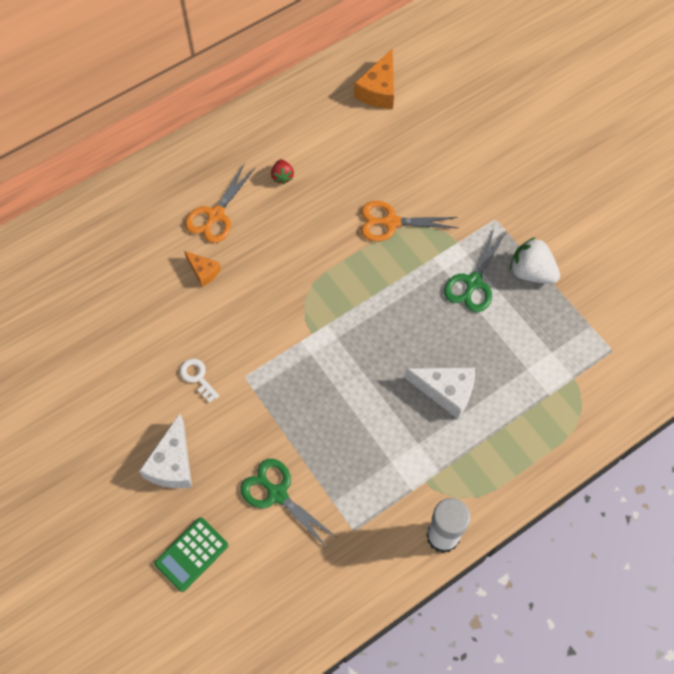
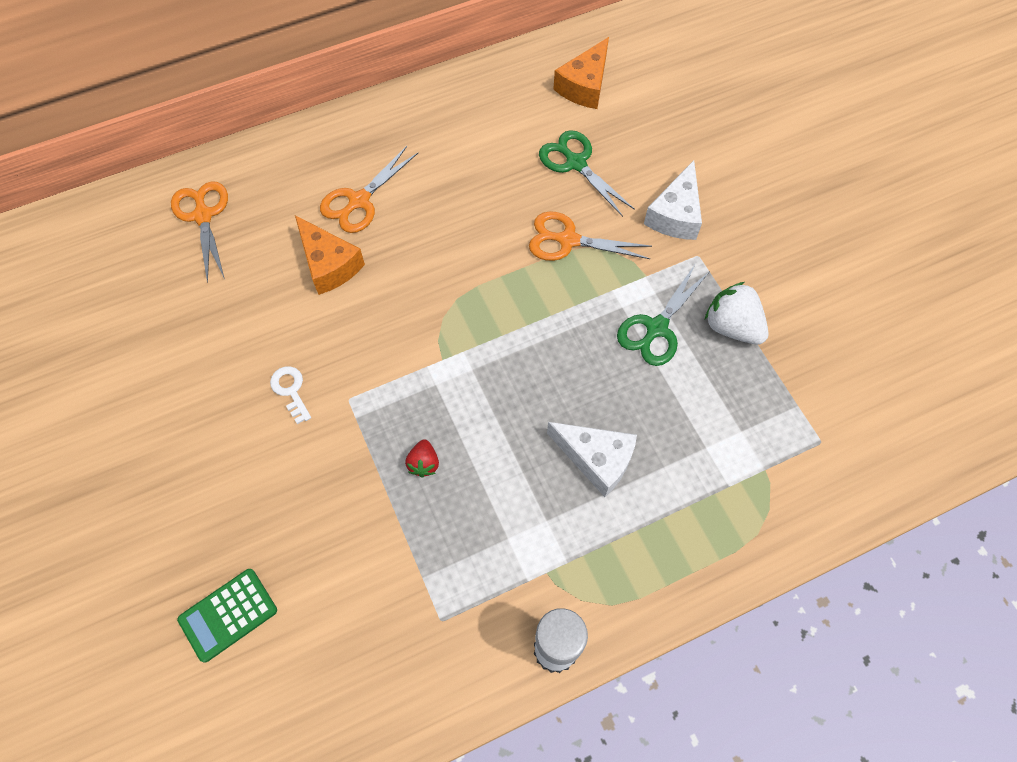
camera: 10 degrees right, 0 degrees up
(90, 247) = (203, 216): none -> orange scissors
(172, 463) = (234, 493): white cheese -> white cheese (675, 215)
(203, 271) = (329, 264): orange cheese -> orange cheese, size x1.67
(277, 494) = (354, 555): green scissors -> green scissors (576, 163)
(282, 176) = (448, 168): red strawberry -> red strawberry (423, 463)

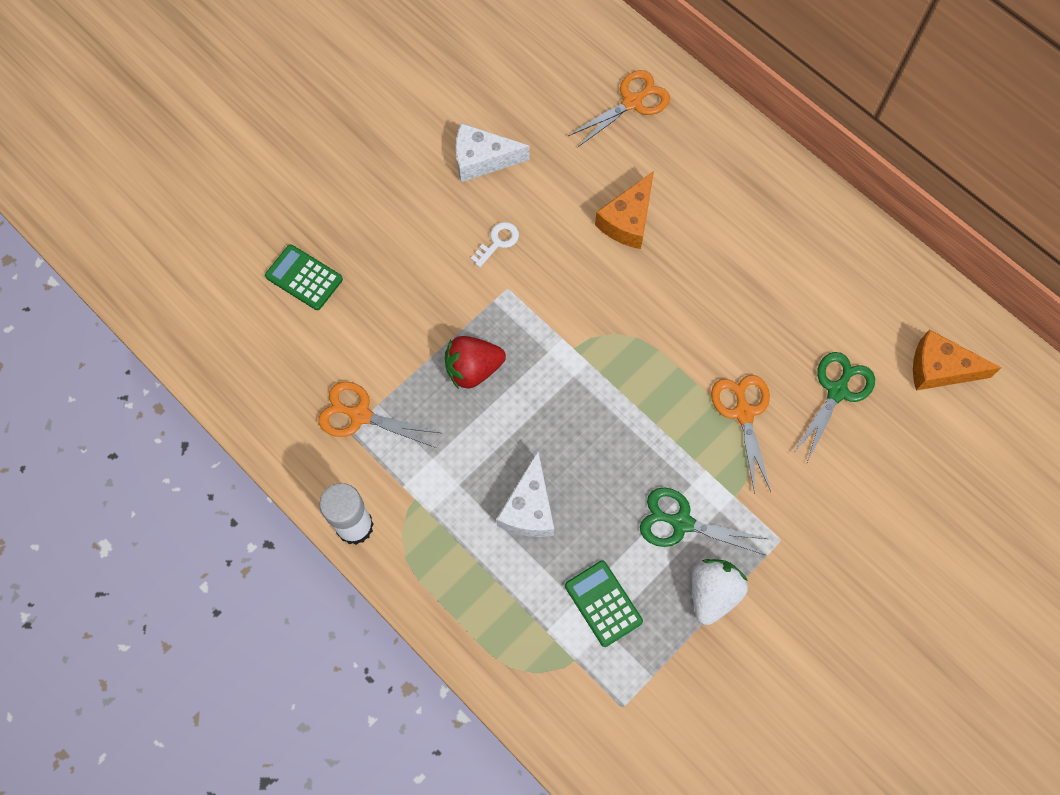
camera: 70 degrees right, 5 degrees up
(359, 201) = (704, 218): orange scissors -> orange scissors (360, 415)
(423, 463) = (473, 369): red strawberry -> red strawberry, size x1.79
(675, 215) = (819, 505): white cheese -> white cheese (482, 160)
(715, 424) = (603, 603): none -> green calculator

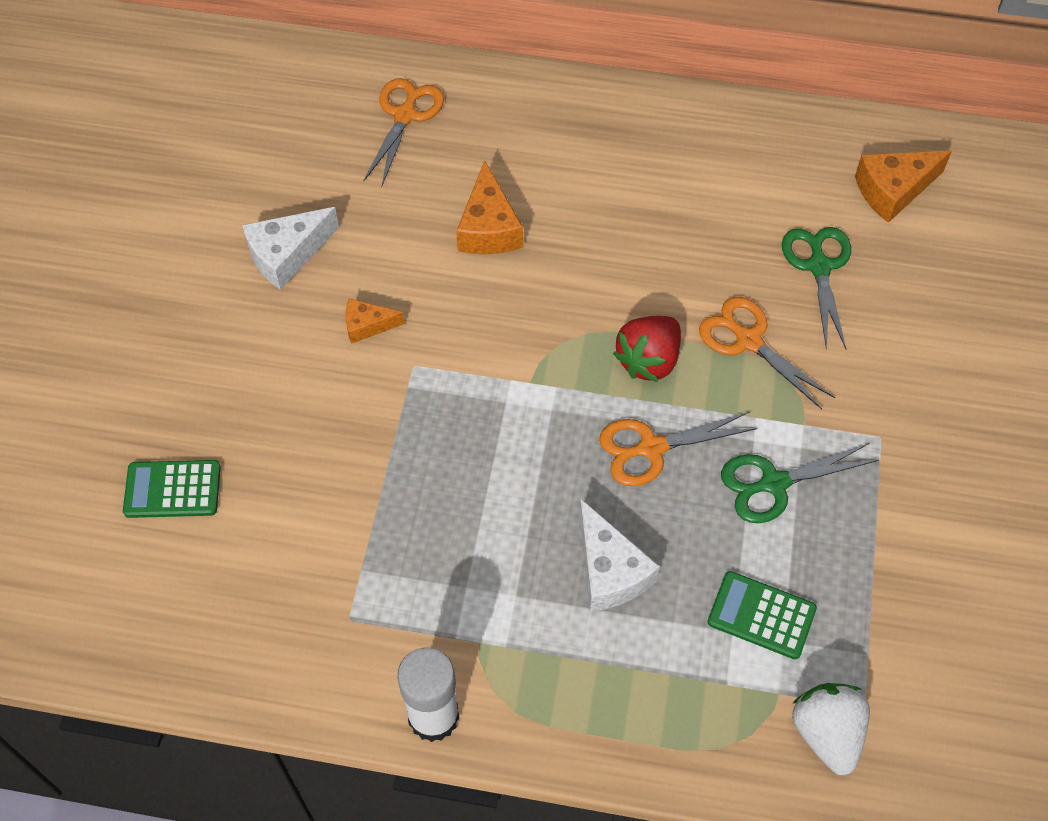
camera: 35 degrees left, 10 degrees down
(360, 415) = (349, 594): orange scissors -> orange scissors (652, 448)
(473, 369) = (439, 468): red strawberry -> red strawberry (648, 360)
(498, 242) = (367, 326): white key -> orange cheese
(713, 593) = (859, 531): white strawberry -> white strawberry (827, 733)

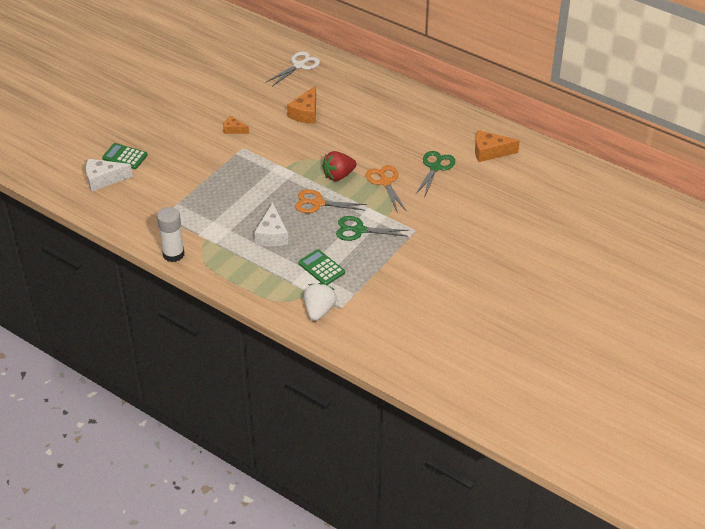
camera: 25 degrees right, 15 degrees down
(287, 255) = (218, 97): white cheese -> white cheese (103, 179)
(405, 115) = (299, 65): orange scissors -> white scissors

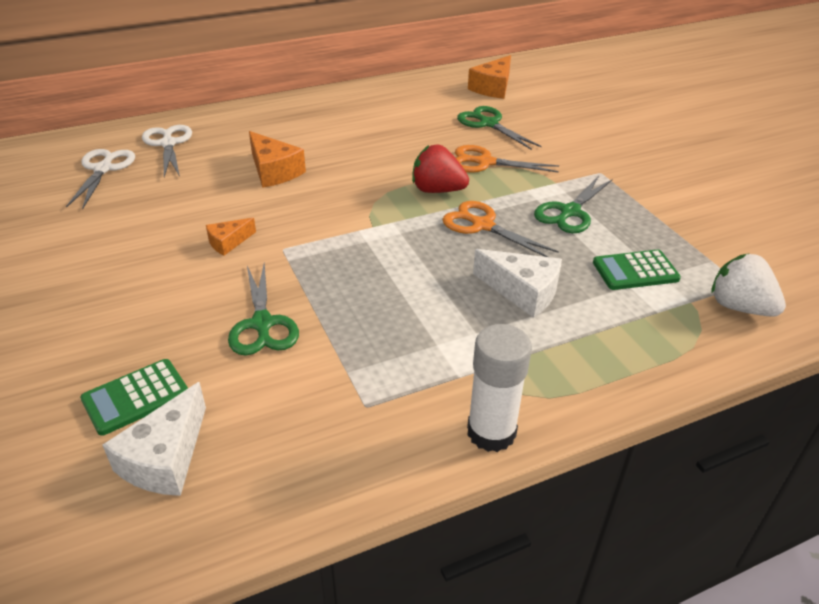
camera: 60 degrees left, 5 degrees down
(188, 167) = (262, 324): none -> green scissors
(257, 60) = (103, 169): none -> white scissors
(318, 203) = (482, 225): orange scissors -> orange scissors turned 90 degrees clockwise
(338, 175) = (437, 190): red strawberry -> red strawberry turned 105 degrees clockwise

